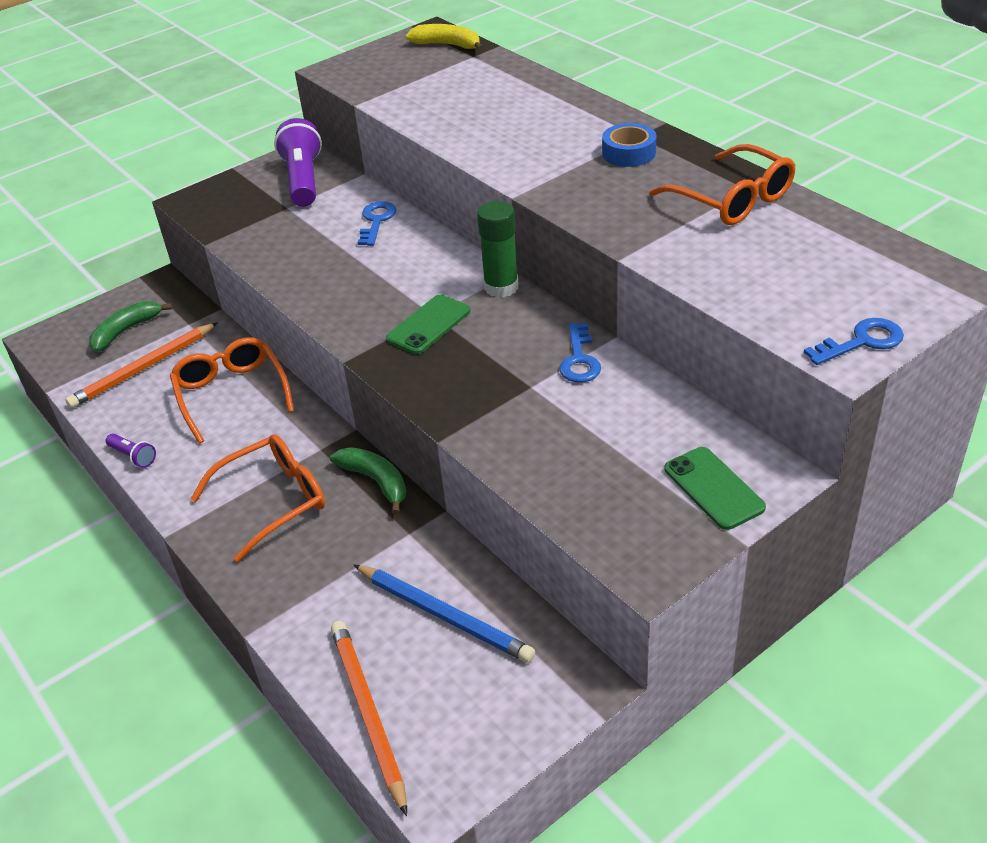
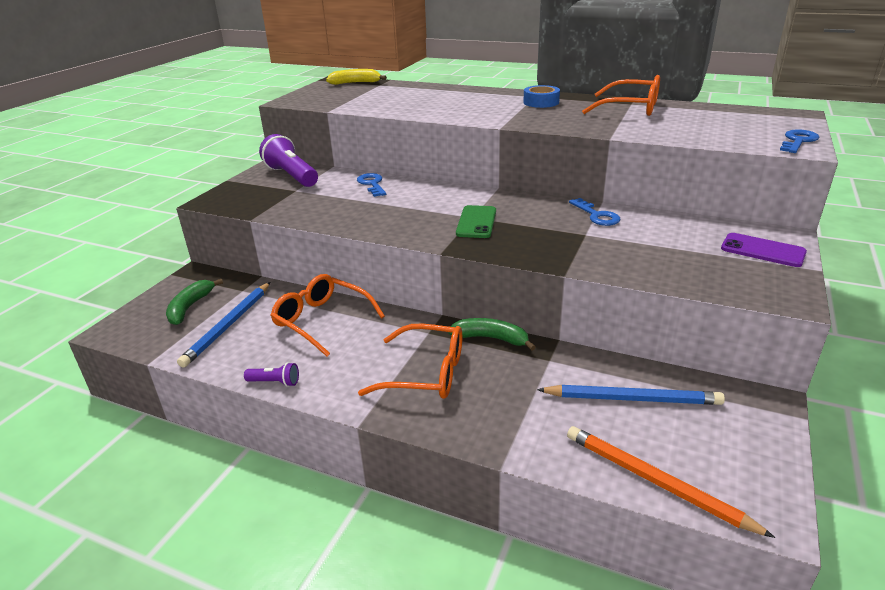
camera: 30 degrees left, 10 degrees down
(144, 368) = (229, 325): orange pencil -> blue pencil
(274, 500) = (426, 373): orange glasses -> orange glasses turned 75 degrees clockwise
(501, 287) = (500, 196): green glue stick -> none
(713, 488) = (762, 250): green phone -> purple phone

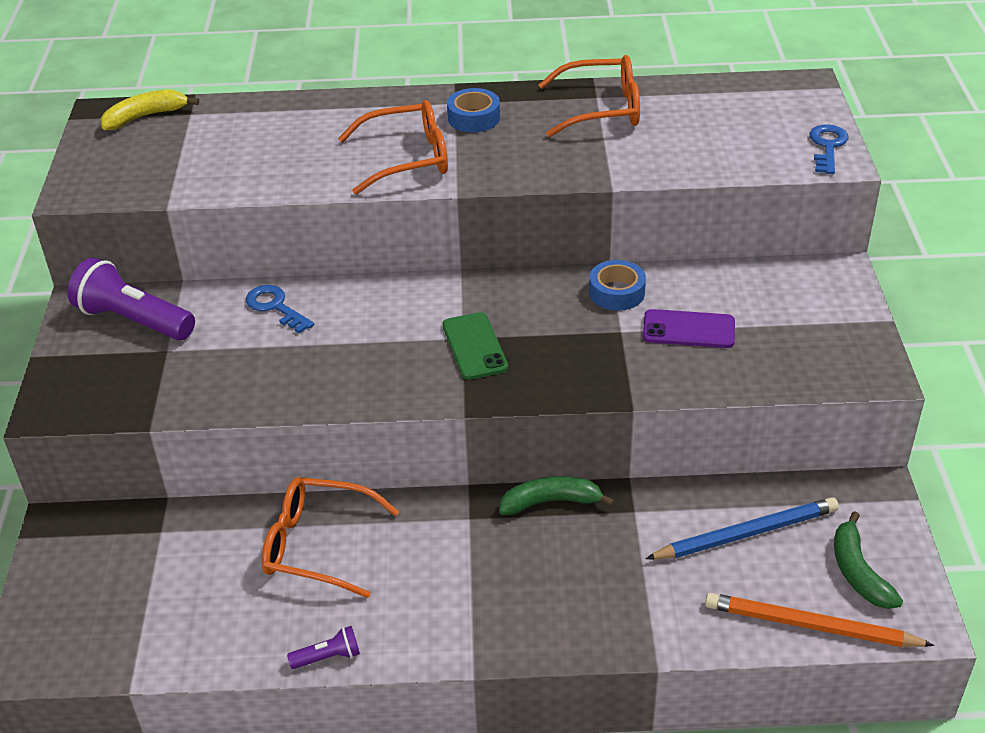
camera: 25 degrees left, 10 degrees up
(190, 307) = (106, 585): green banana -> green banana (858, 572)
(229, 325) = (192, 595): blue pencil -> none
(426, 373) = (505, 578): orange glasses -> orange glasses (407, 158)
(596, 215) = (616, 292): blue key -> blue tape
(762, 250) = (825, 305): purple phone -> purple phone (688, 329)

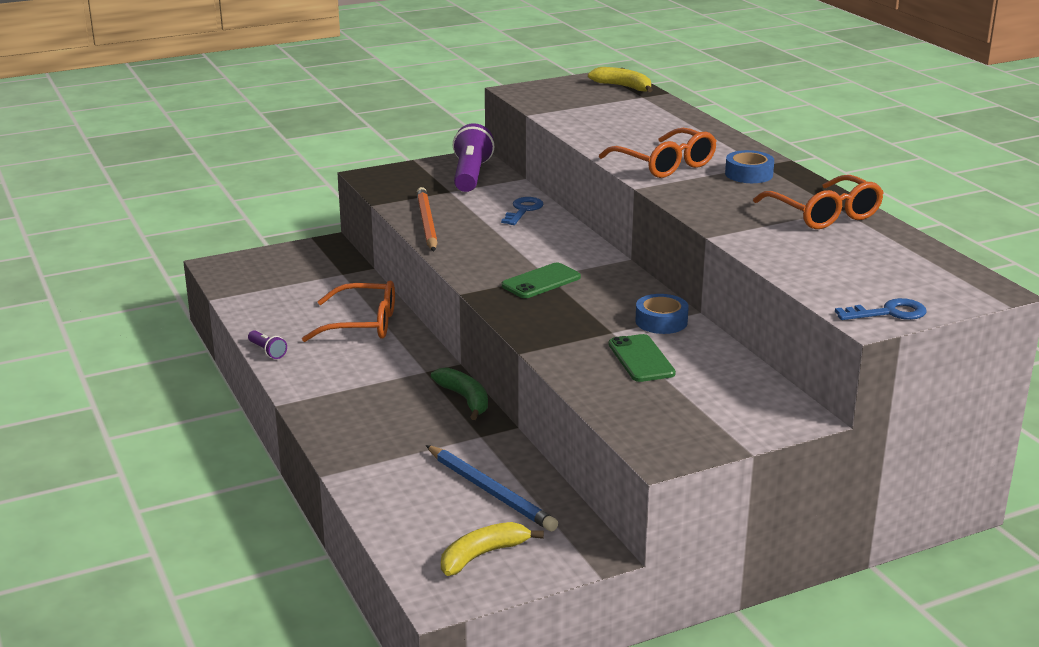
camera: 65 degrees right, 15 degrees down
(317, 545) = (363, 324): orange glasses -> orange glasses turned 105 degrees clockwise
(688, 329) = (641, 359): purple phone -> green phone
(811, 626) = (404, 539): orange pencil -> orange pencil (426, 223)
(858, 572) = (482, 555): green banana -> yellow banana

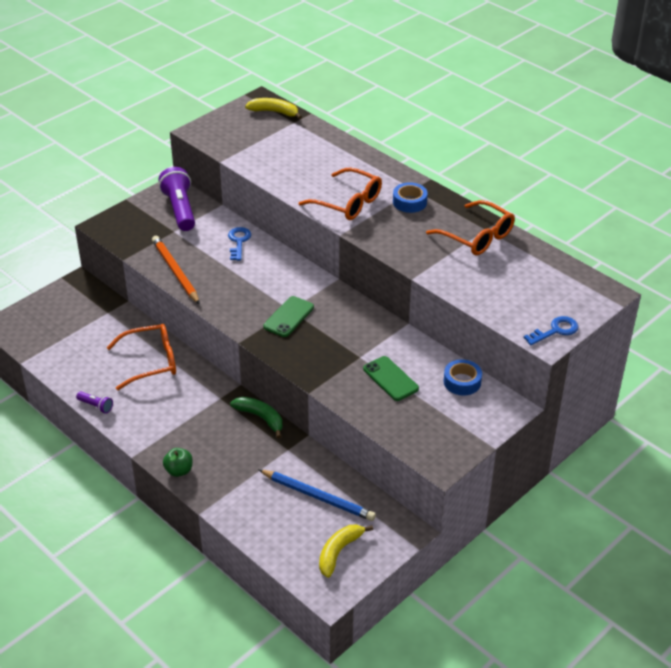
camera: 20 degrees left, 15 degrees up
(325, 429) = (179, 470): none -> green apple
(661, 321) = (387, 339): blue tape -> blue tape (462, 382)

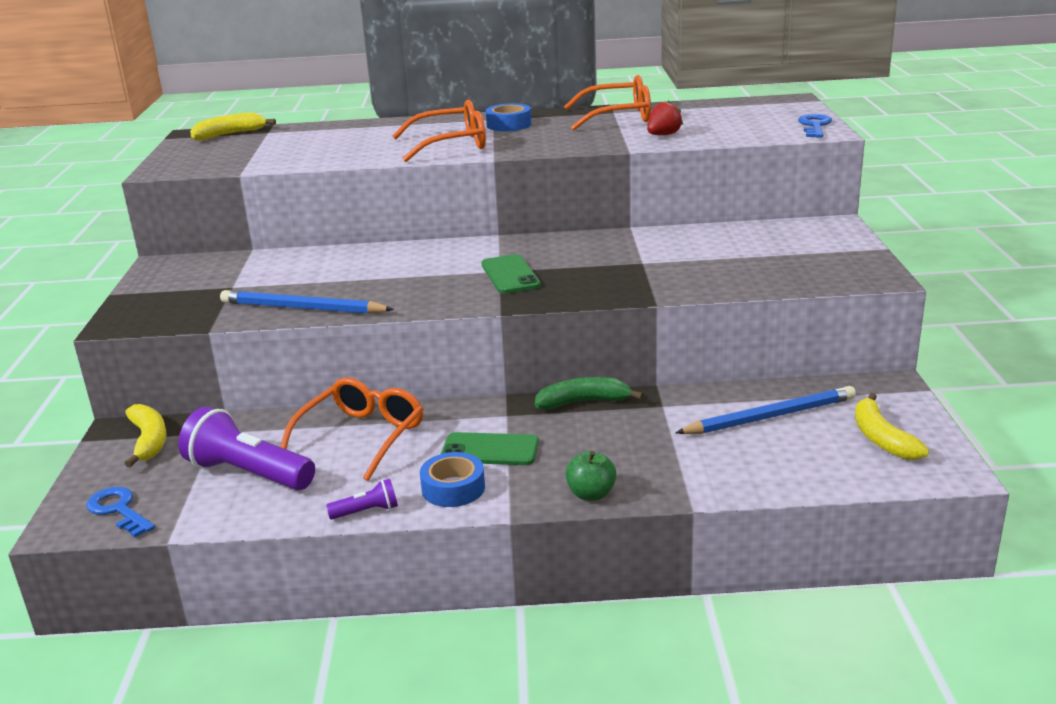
camera: 45 degrees left, 15 degrees down
(81, 298) = (149, 441): none -> yellow banana
(175, 272) = (302, 308): orange pencil -> blue pencil
(180, 209) = (206, 271): purple flashlight -> purple flashlight (249, 473)
(238, 242) = (333, 260): blue key -> blue key (119, 510)
(390, 379) = (703, 259): green phone -> green phone (490, 450)
(460, 275) = (663, 135): none -> red strawberry
(462, 382) = (762, 231): blue tape -> blue tape (453, 488)

